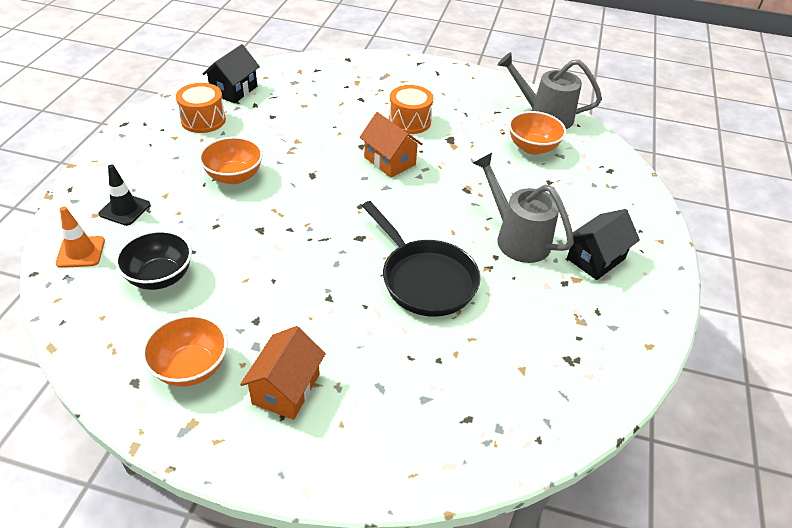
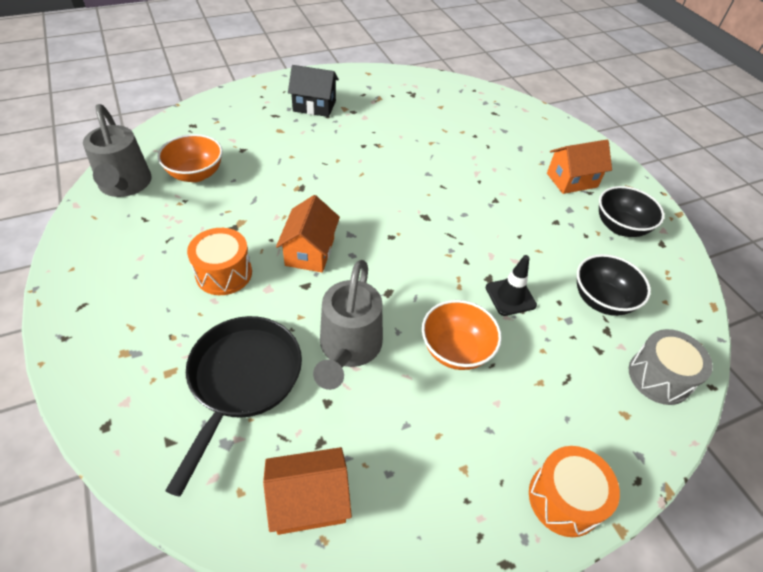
camera: 130 degrees left, 5 degrees up
(81, 252) = (659, 377): orange traffic cone -> grey drum
(124, 209) = (591, 397): black traffic cone -> black traffic cone (510, 296)
(191, 367) = (620, 227): orange bowl -> black bowl
(203, 120) = (405, 471): orange drum -> orange drum (564, 499)
(234, 90) = (309, 501): black house -> orange house
(425, 279) = (423, 166): black pan -> black pan (242, 380)
(517, 238) = (332, 143): grey watering can -> grey watering can (348, 349)

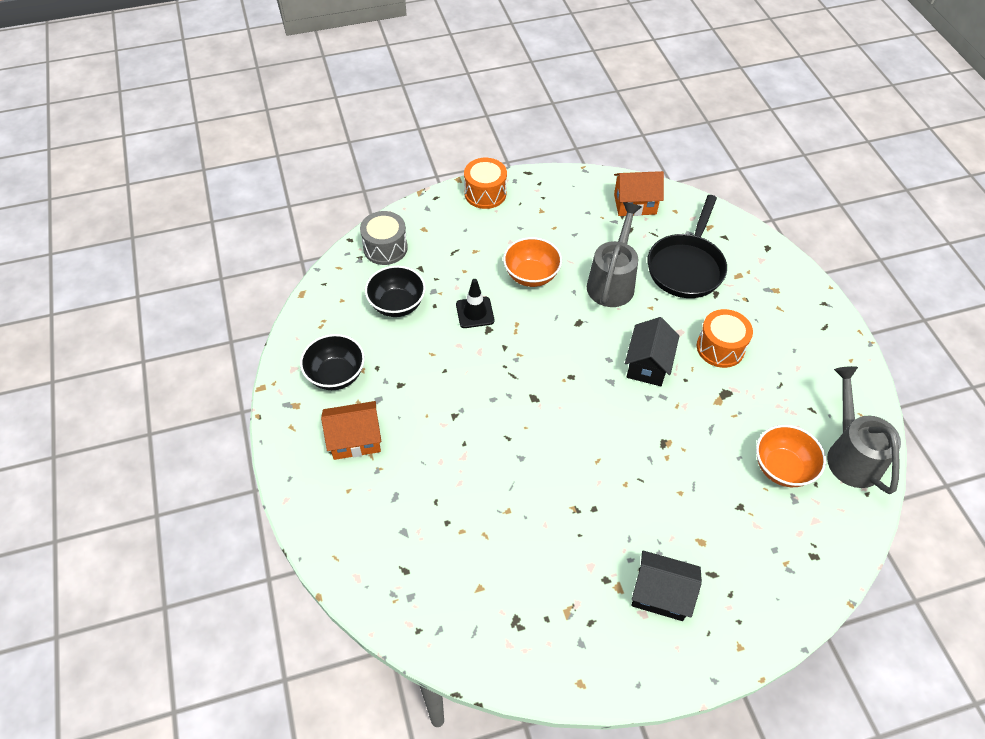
camera: 170 degrees left, 5 degrees up
(310, 251) = (648, 364): orange house -> black house

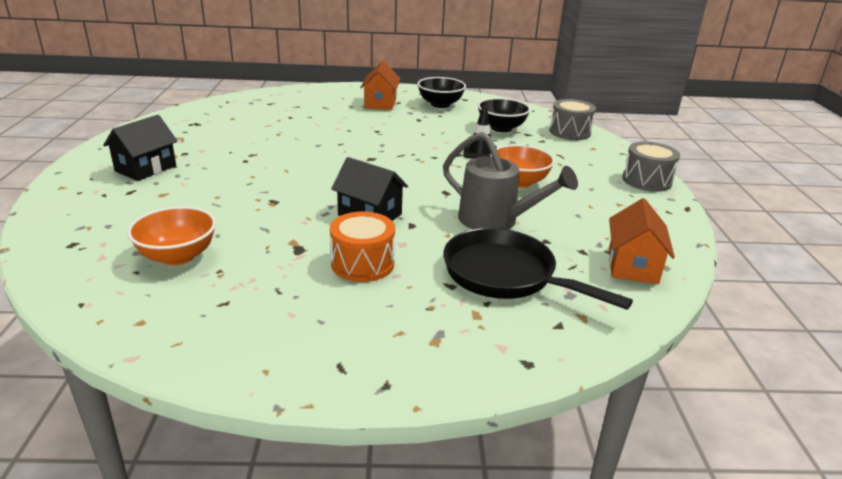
camera: 105 degrees right, 25 degrees down
(485, 193) = (646, 180): orange drum -> grey drum
(850, 454) = (138, 311): grey watering can -> none

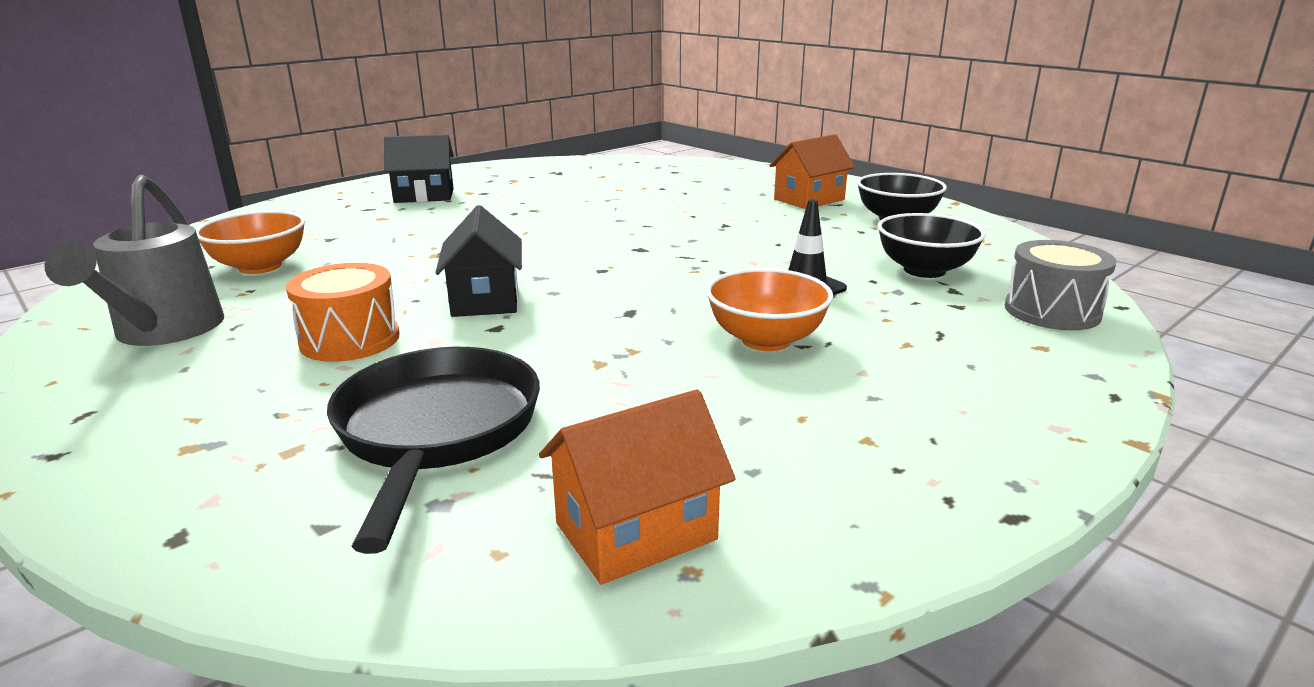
camera: 50 degrees right, 5 degrees down
(496, 221) = (601, 369): grey watering can -> grey watering can (163, 332)
(646, 180) = (1035, 434): grey drum -> none

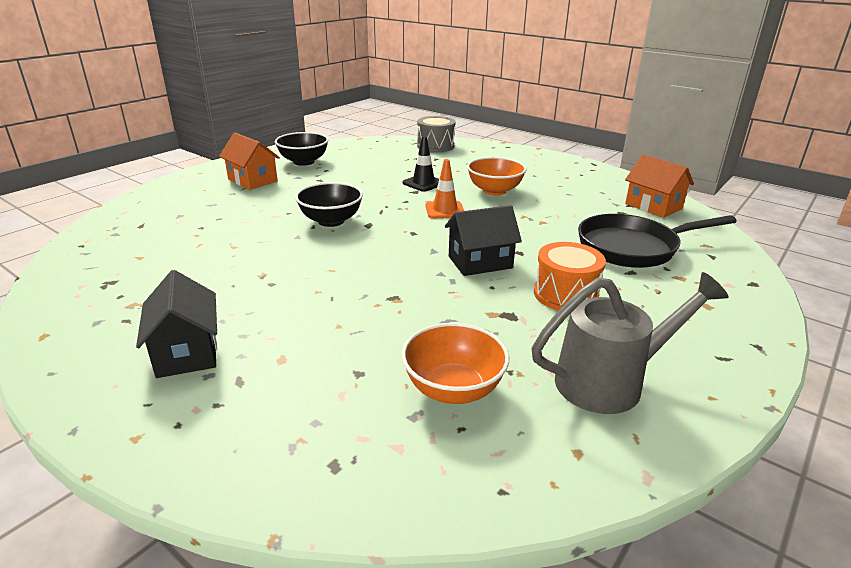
camera: 100 degrees left, 5 degrees up
(677, 293) = (445, 210): none -> orange traffic cone
(924, 270) = (391, 161): black bowl -> black bowl (331, 221)

